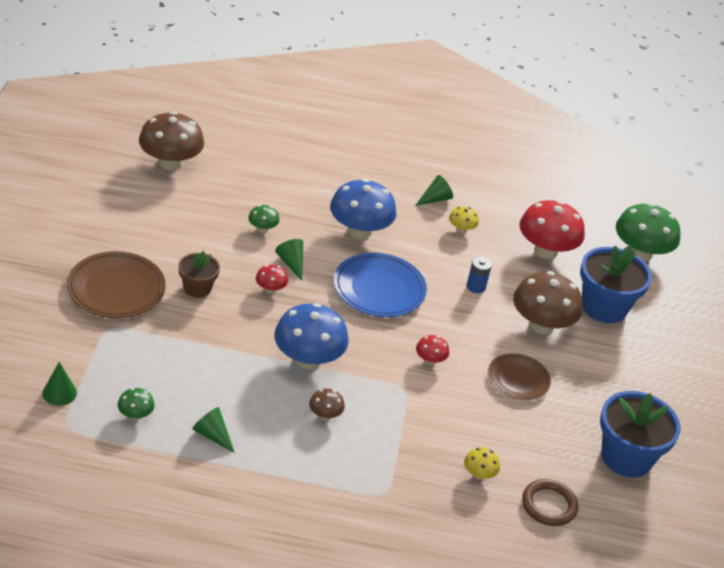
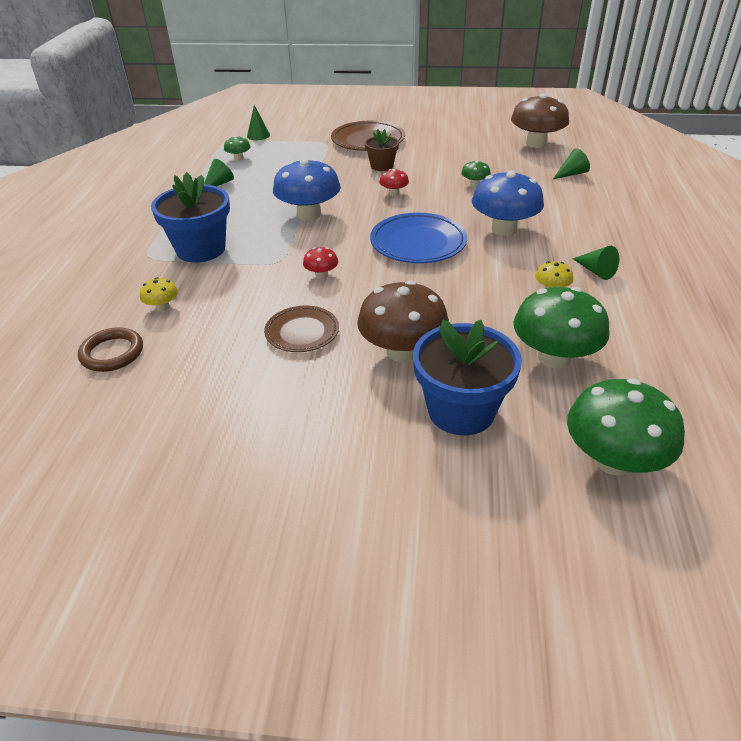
camera: 95 degrees right, 0 degrees up
(291, 263) = (434, 199): green cone -> green cone (571, 174)
(325, 415) = (242, 225): brown mushroom -> none
(476, 287) = (451, 301): blue battery -> none
(546, 251) = (554, 357): red mushroom -> green mushroom
(626, 457) = (175, 420): blue flower pot -> blue flower pot (201, 249)

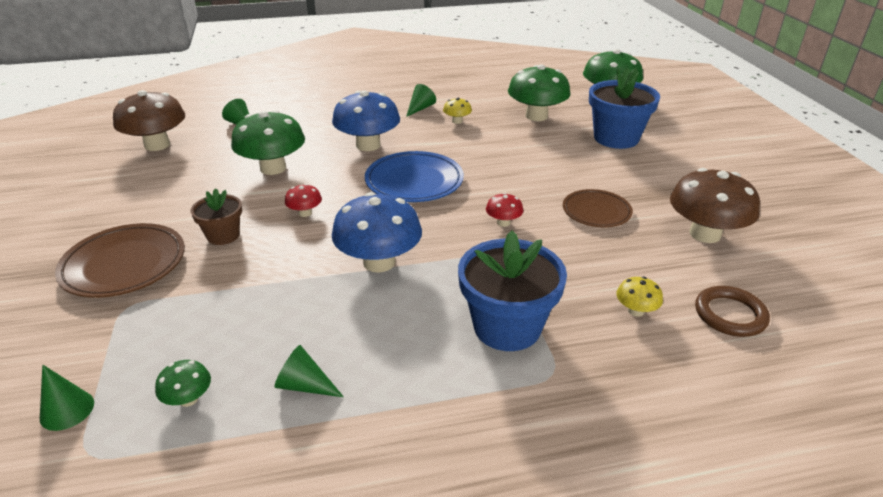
camera: 110 degrees left, 5 degrees down
(402, 351) = (578, 165): brown mushroom -> brown mushroom (705, 234)
(474, 184) = (273, 168): green mushroom -> green mushroom, size x2.16

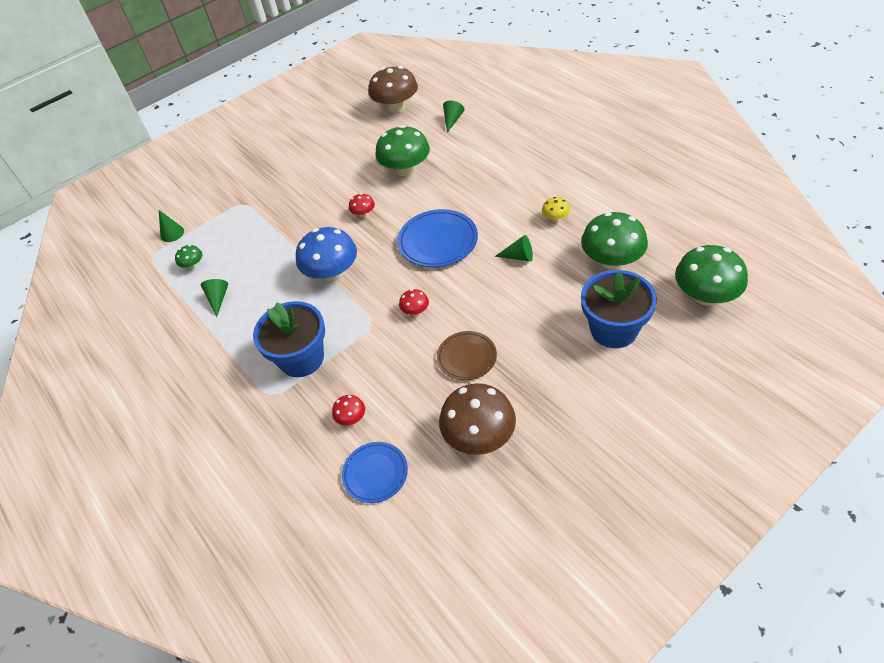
camera: 70 degrees right, 15 degrees up
(124, 265) = (273, 180): brown plate -> none
(223, 235) = (319, 196): brown flower pot -> none
(368, 145) = (472, 193): blue mushroom -> none
(420, 108) = (560, 187): green cone -> green cone (519, 256)
(636, 311) = (351, 418): yellow mushroom -> red mushroom
(730, 315) = (375, 474): brown ring -> blue plate

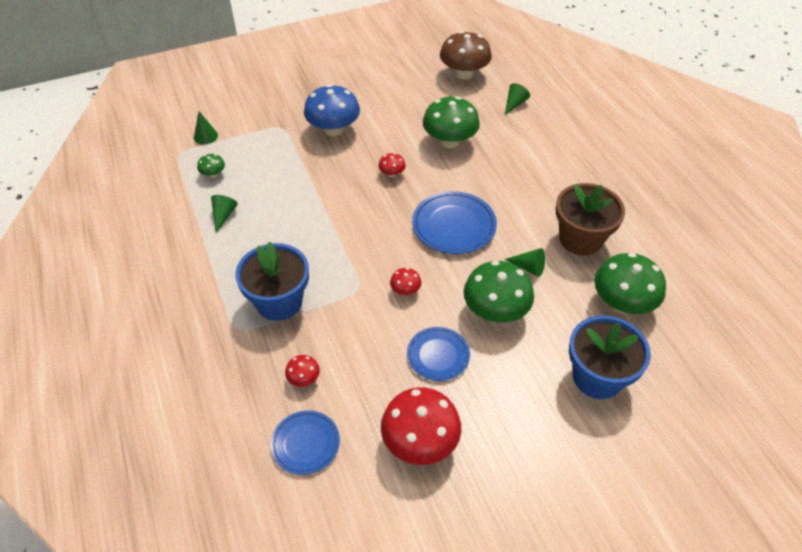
camera: 10 degrees right, 0 degrees up
(332, 273) = (339, 225): blue mushroom -> blue mushroom (333, 129)
(467, 357) = (438, 355): brown plate -> blue plate
(479, 436) = (420, 441): brown mushroom -> red mushroom
(555, 218) = (580, 239): yellow mushroom -> brown flower pot
(705, 296) = (707, 373): green mushroom -> green mushroom (495, 311)

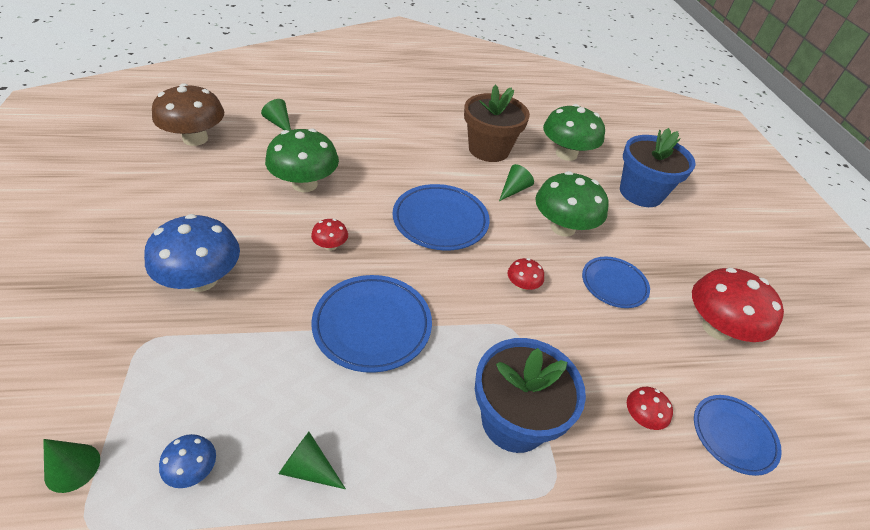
camera: 80 degrees left, 5 degrees down
(213, 174) = (193, 470): green mushroom -> blue mushroom
(329, 214) = (372, 325): none -> blue plate

